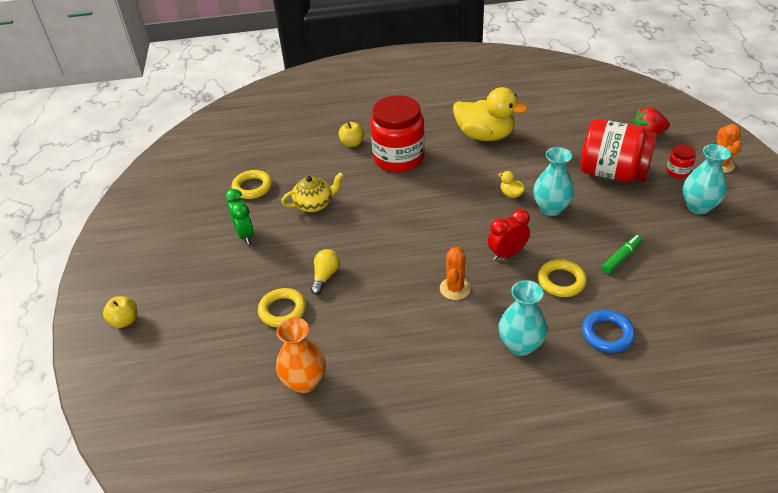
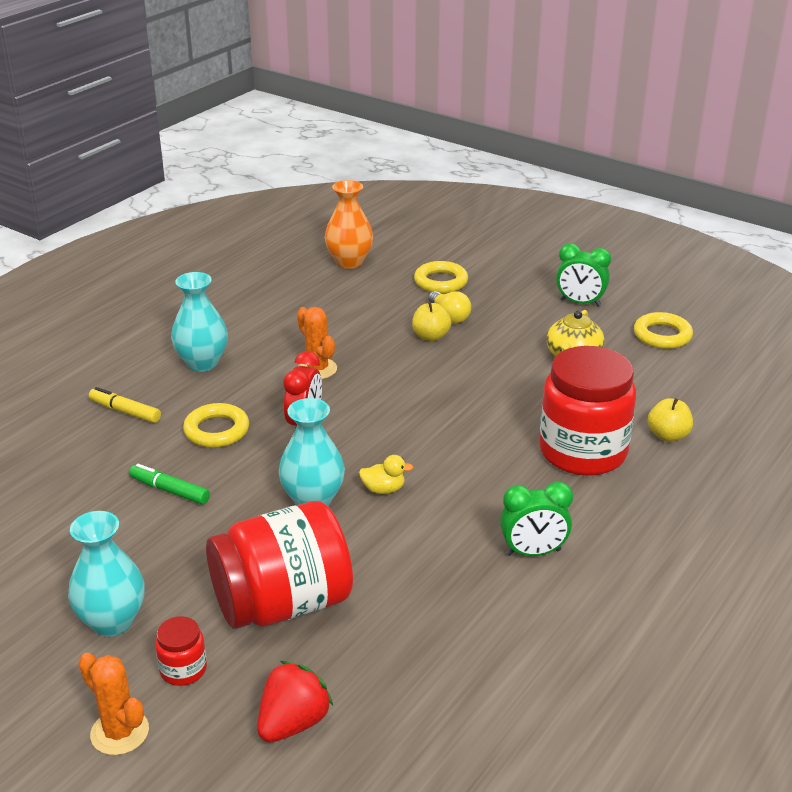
camera: 130 degrees right, 10 degrees down
(125, 321) = (542, 222): yellow apple -> yellow apple (431, 336)
(485, 135) = (533, 552): yellow duck -> green clock
(607, 334) = (125, 411): blue ring -> yellow marker
(621, 257) = (170, 490): green marker -> green marker turned 120 degrees clockwise

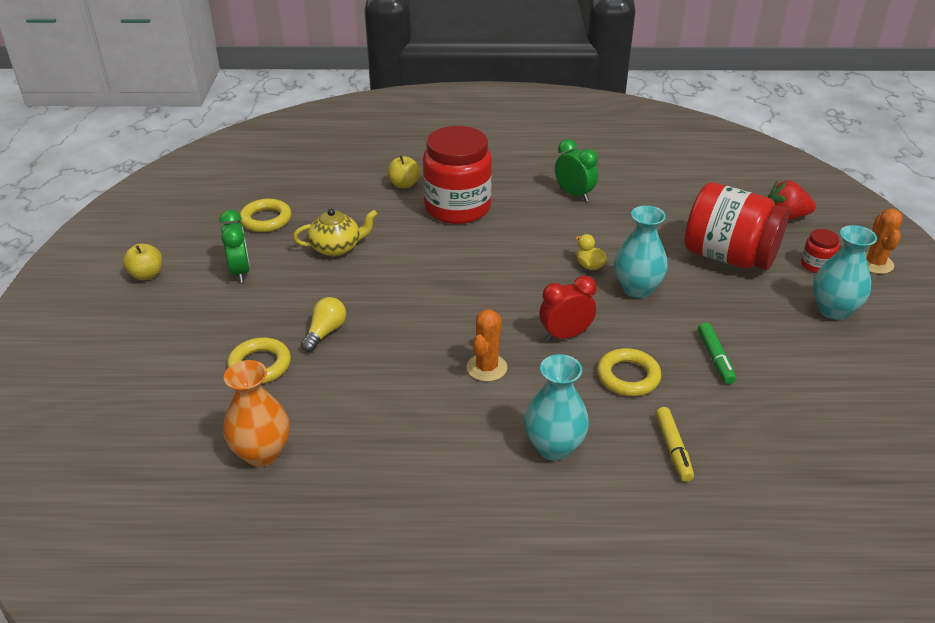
camera: 125 degrees left, 5 degrees up
(431, 336) = (371, 328): yellow apple -> yellow apple (146, 275)

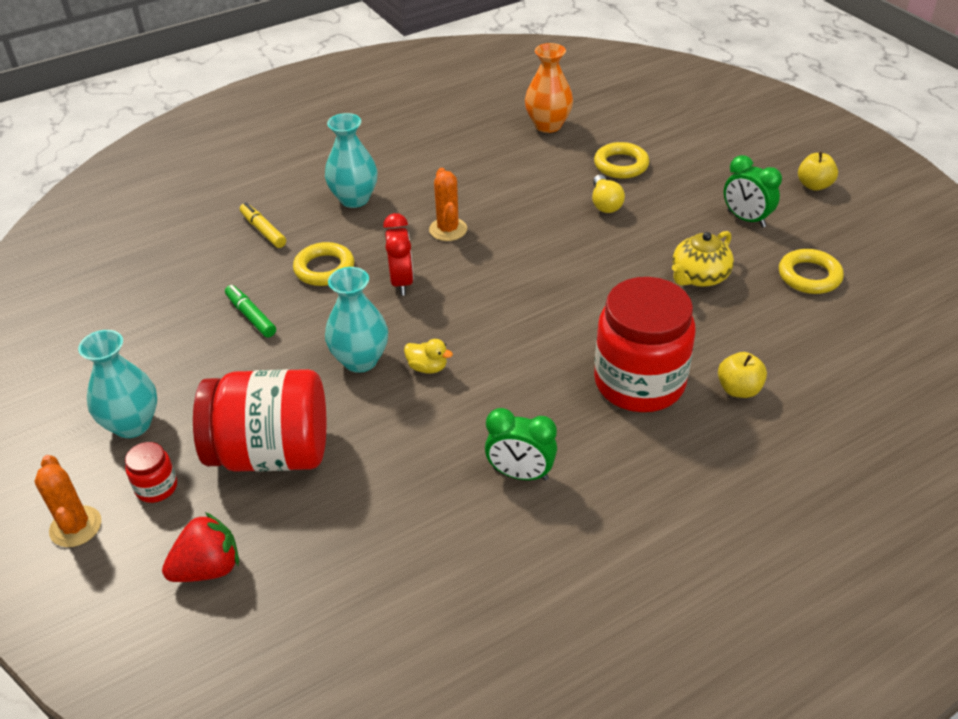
camera: 150 degrees right, 5 degrees up
(565, 335) = (401, 282): red clock -> red clock turned 45 degrees counterclockwise

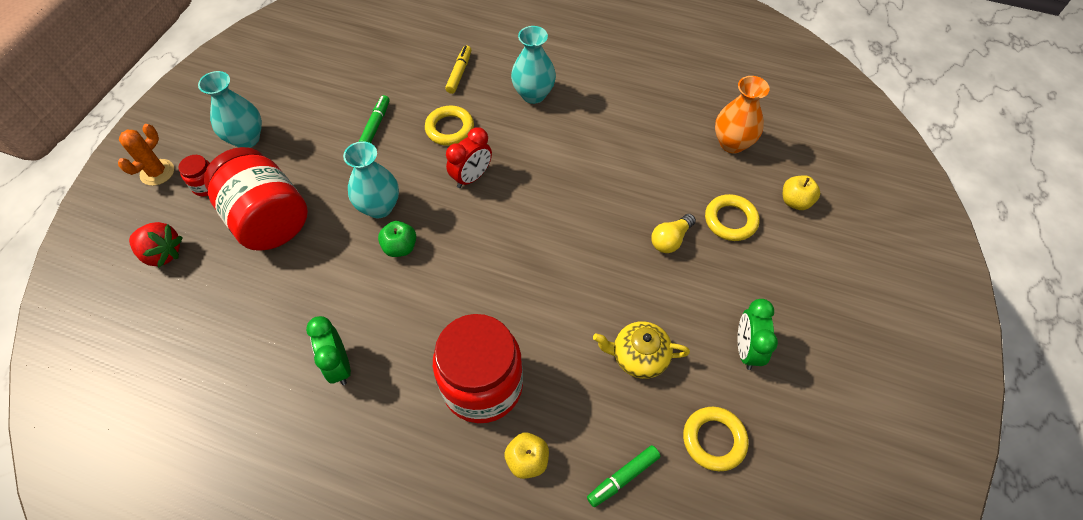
camera: 50 degrees right, 15 degrees up
(427, 367) = (400, 247): yellow duck -> green apple
(448, 229) = (549, 165): orange cactus -> none
(801, 341) = (623, 477): none -> green marker
(814, 185) = (848, 377): yellow apple -> yellow apple (795, 201)

